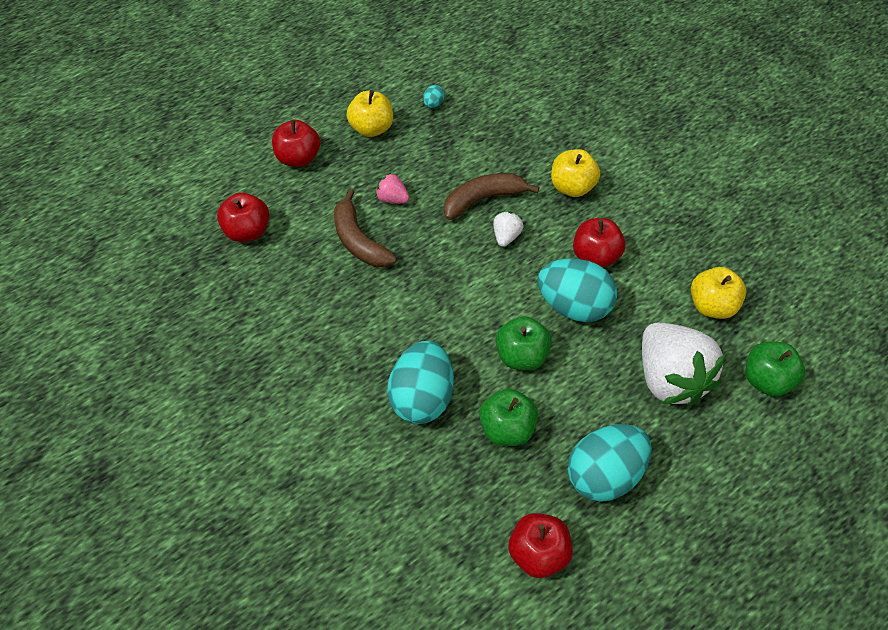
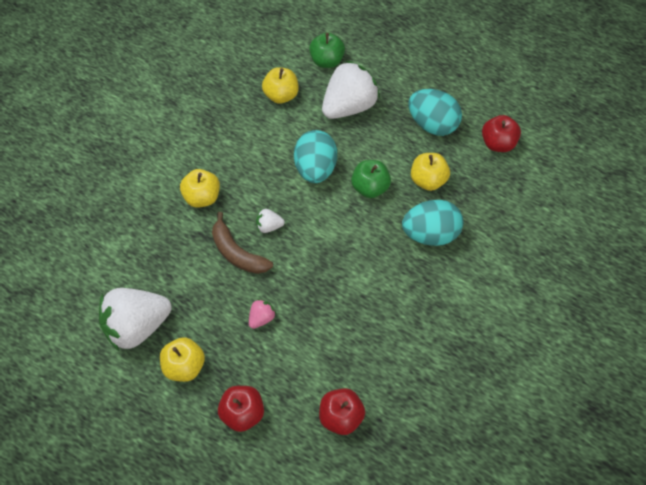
camera: 110 degrees left, 5 degrees up
(358, 241) = (315, 326): brown banana -> none
(392, 199) = (261, 318): pink strawberry -> pink strawberry turned 150 degrees counterclockwise
(433, 104) = (137, 326): turquoise egg -> white strawberry
(507, 429) = (428, 180): green apple -> yellow apple
(595, 256) = (265, 167): red apple -> none

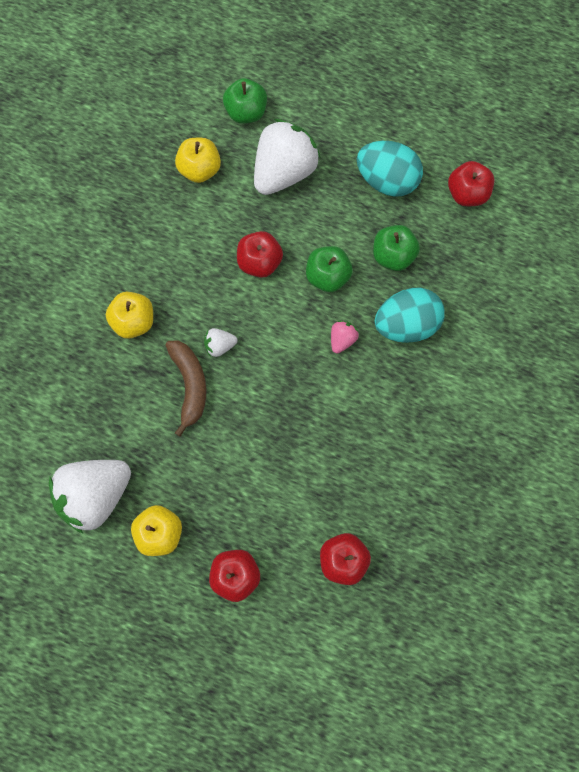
camera: 10 degrees left, 15 degrees up
(237, 253) = (190, 385): brown banana -> brown banana turned 135 degrees counterclockwise
(261, 318) = (234, 460): pink strawberry -> pink strawberry (342, 339)
(315, 169) = (259, 262): turquoise egg -> red apple
(428, 180) = (393, 255): yellow apple -> green apple

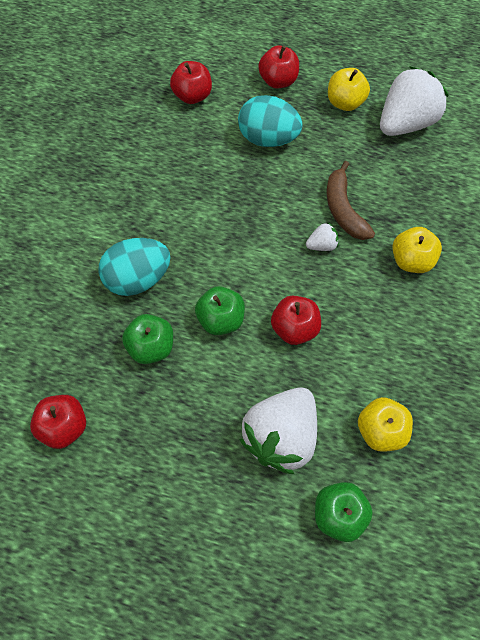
camera: 175 degrees right, 10 degrees down
(342, 339) = (202, 260): pink strawberry -> none
(387, 180) = (158, 435): turquoise egg -> turquoise egg (268, 138)

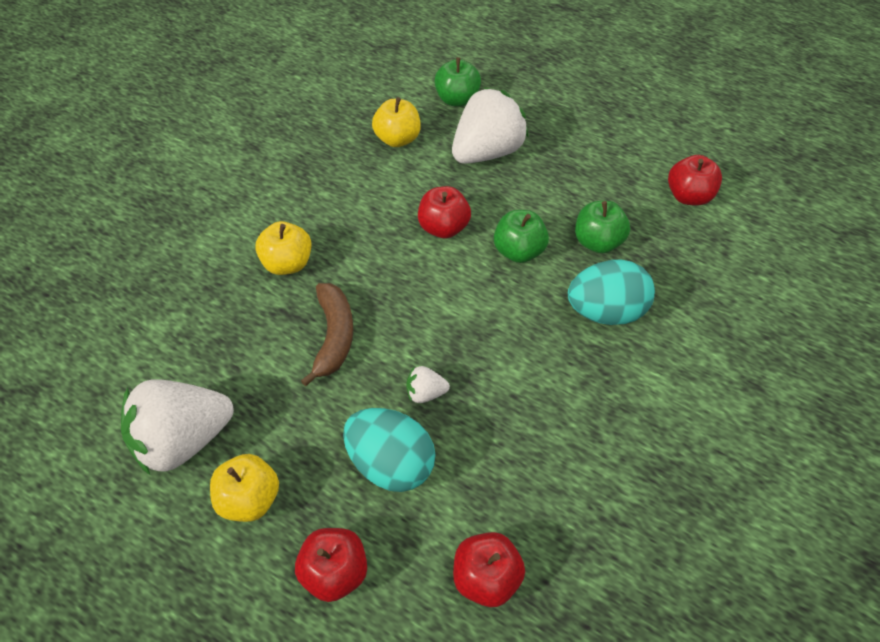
camera: 165 degrees left, 10 degrees down
(322, 245) = (379, 301): white strawberry -> white strawberry (425, 393)

